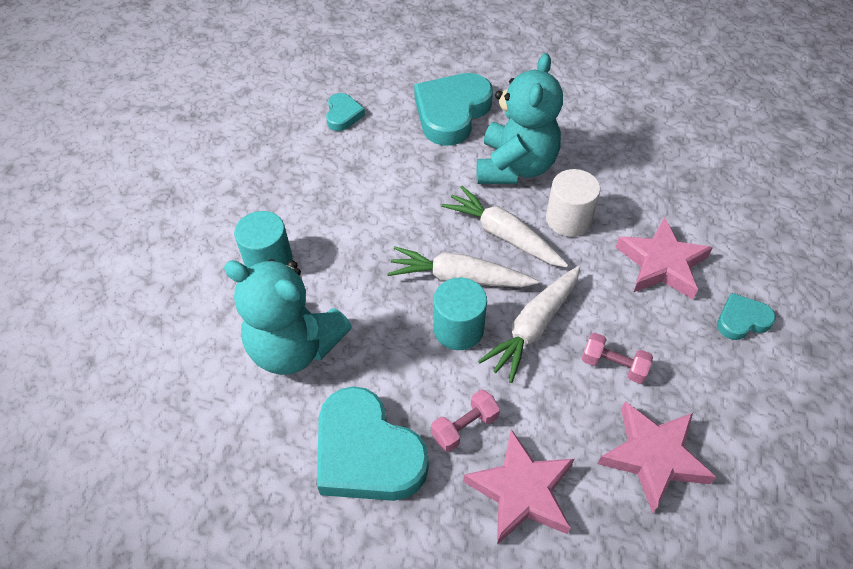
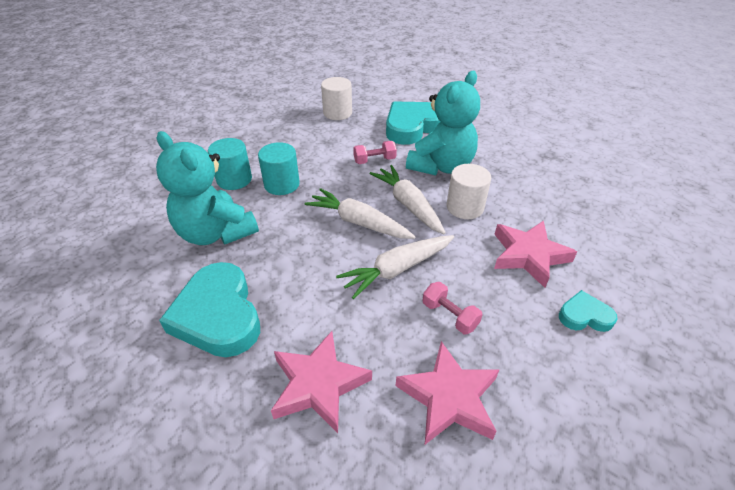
camera: 20 degrees right, 10 degrees down
(343, 115) = (337, 113): turquoise heart -> white cylinder
(458, 329) = (338, 254): turquoise cylinder -> turquoise cylinder (282, 184)
(464, 427) = (302, 321): pink dumbbell -> pink dumbbell (374, 160)

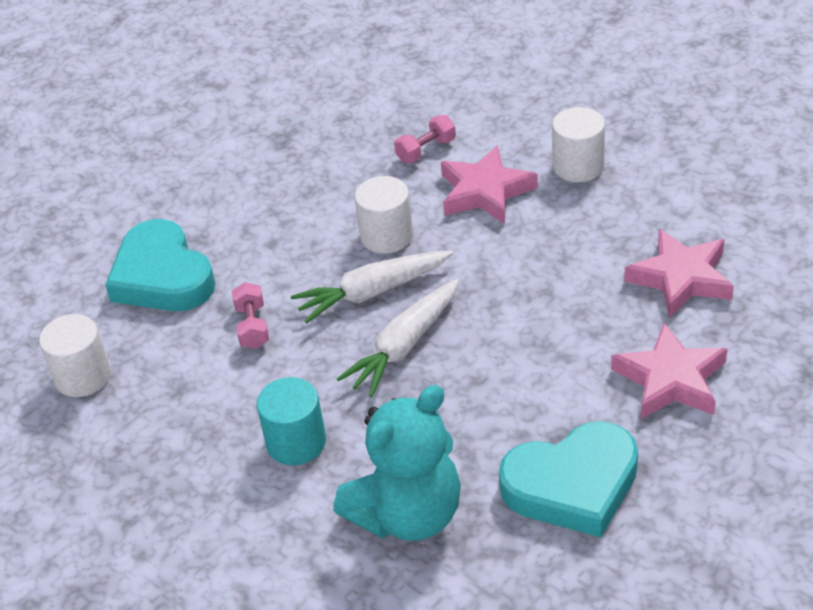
camera: 80 degrees left, 0 degrees up
(234, 179) = (269, 510): turquoise cylinder -> none
(397, 269) = (501, 309): white carrot -> none
(441, 166) = (286, 251): turquoise teddy bear -> none
(449, 315) = (576, 268): pink dumbbell -> pink dumbbell (426, 150)
(584, 316) = (578, 166): turquoise heart -> white cylinder

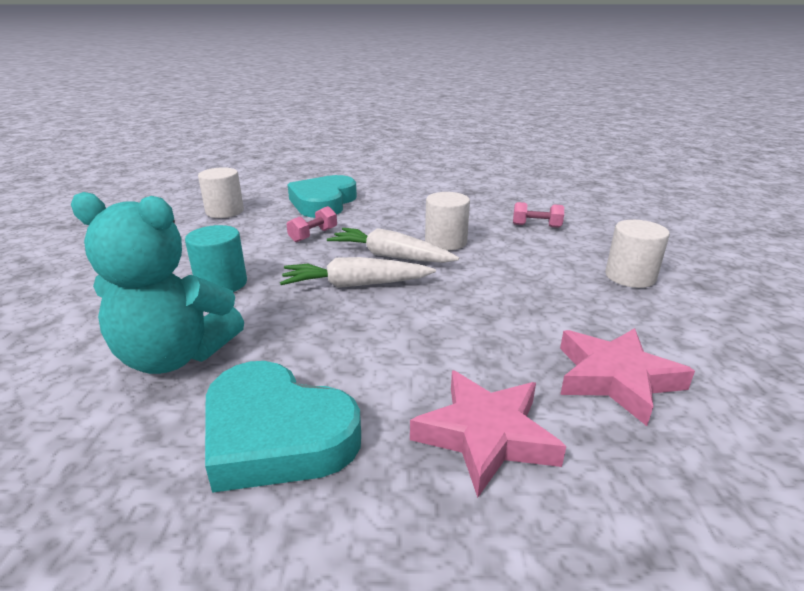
camera: 45 degrees right, 15 degrees down
(485, 192) = (540, 255): pink star -> none

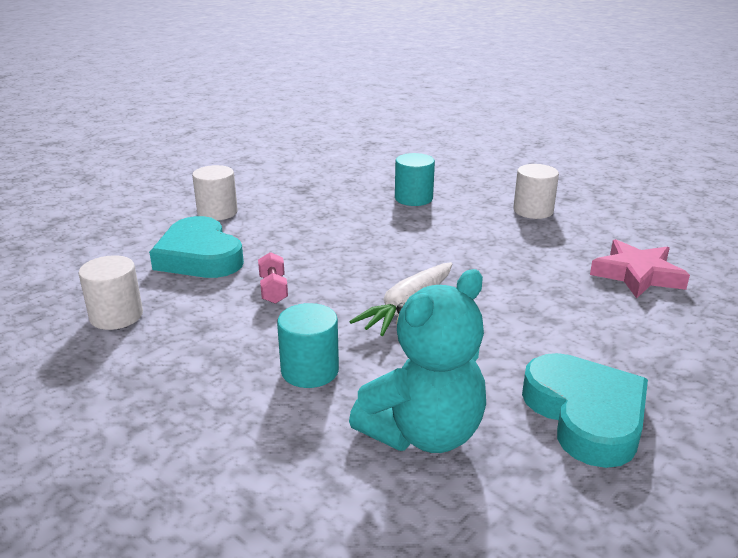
camera: 50 degrees left, 0 degrees up
(276, 434) = (585, 415): turquoise heart -> turquoise heart turned 90 degrees counterclockwise
(390, 256) = (377, 273): white carrot -> none
(446, 242) = (386, 241): white cylinder -> white cylinder (217, 212)
(485, 435) = (653, 339): pink star -> none
(536, 226) = (413, 198): pink dumbbell -> turquoise cylinder

